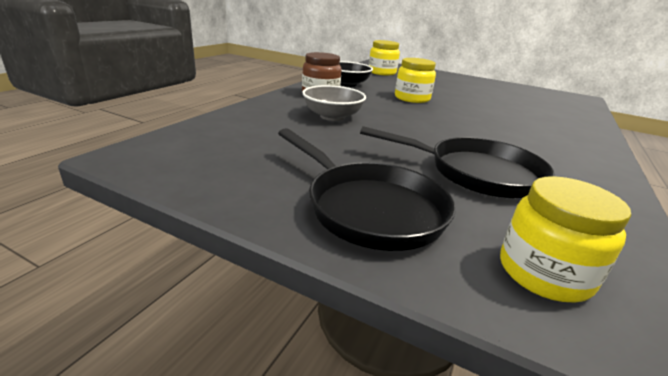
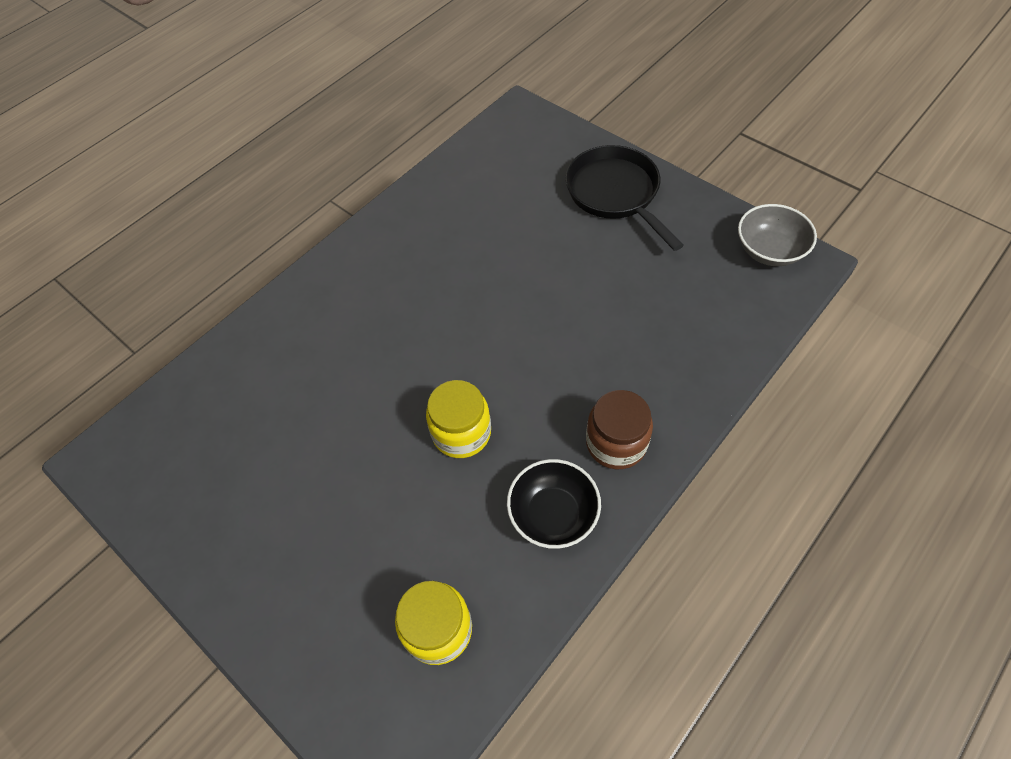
camera: 160 degrees left, 30 degrees up
(332, 116) = (612, 352): grey bowl -> grey bowl (769, 250)
(476, 173) = (507, 229): black pan -> none
(544, 273) = (536, 144): yellow jar -> none

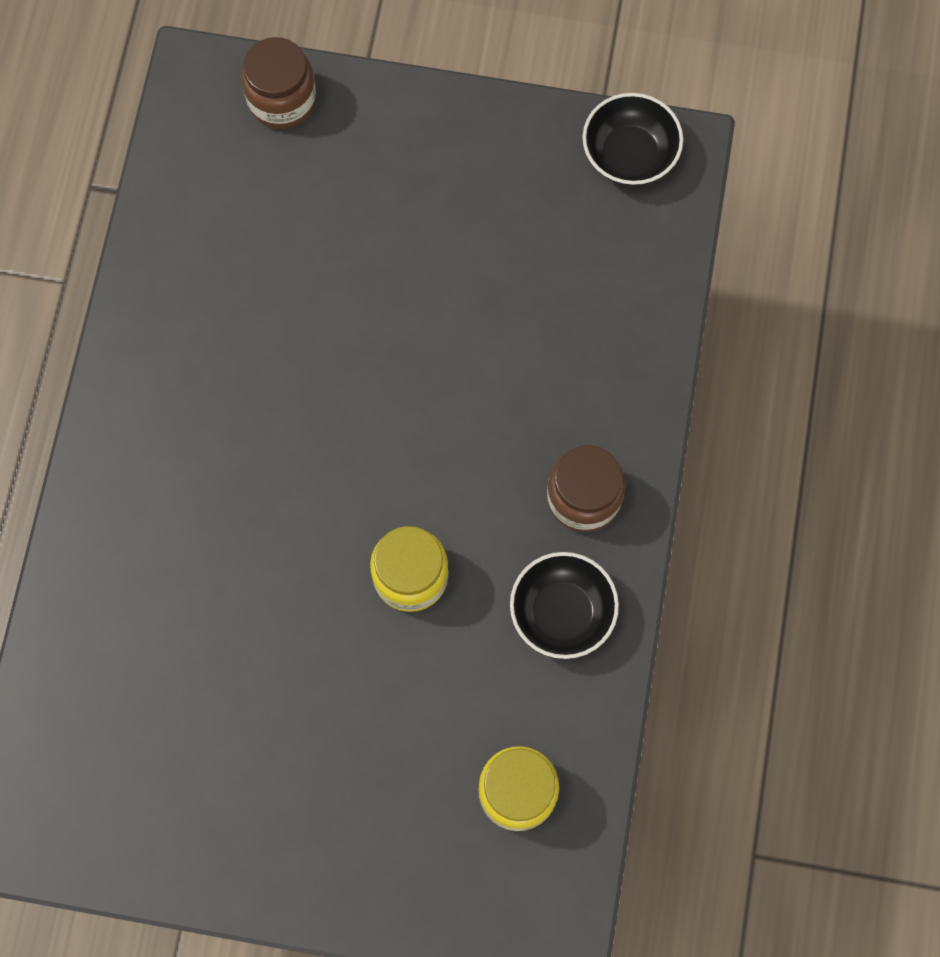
camera: 35 degrees left, 15 degrees up
(560, 140) = (282, 100): none -> brown jar
(615, 194) = (403, 156): black pan -> none
(769, 250) = (629, 154): grey bowl -> black bowl

